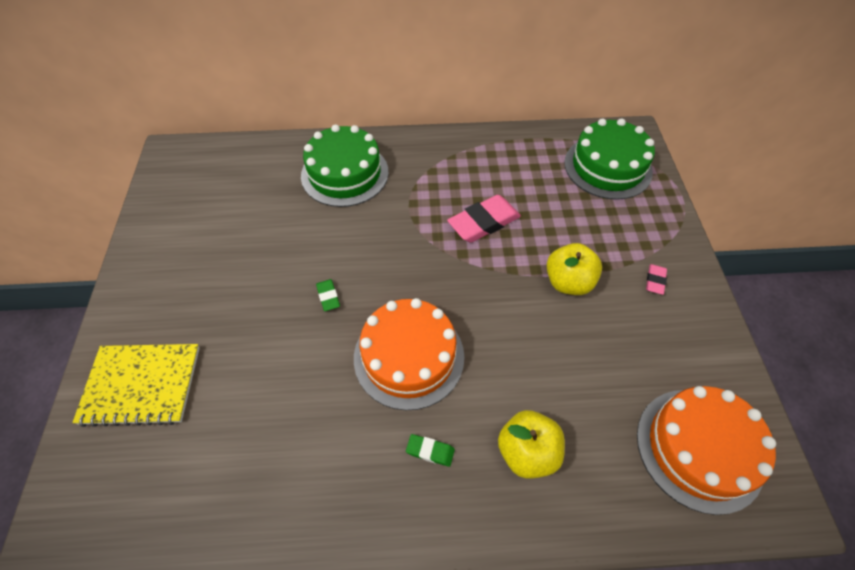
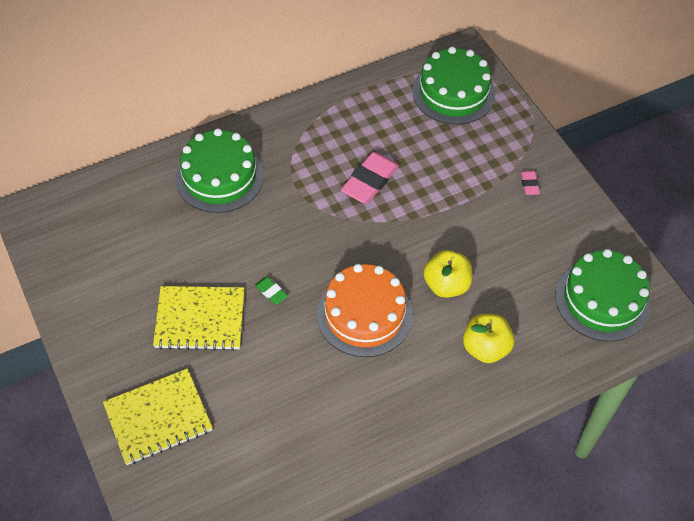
camera: 25 degrees left, 0 degrees up
(245, 298) = (200, 319): none -> yellow notebook
(430, 451) = (416, 375): green eraser -> none
(568, 282) = (462, 209): yellow apple -> yellow apple (446, 285)
(699, 448) = (602, 299): orange cake -> green cake

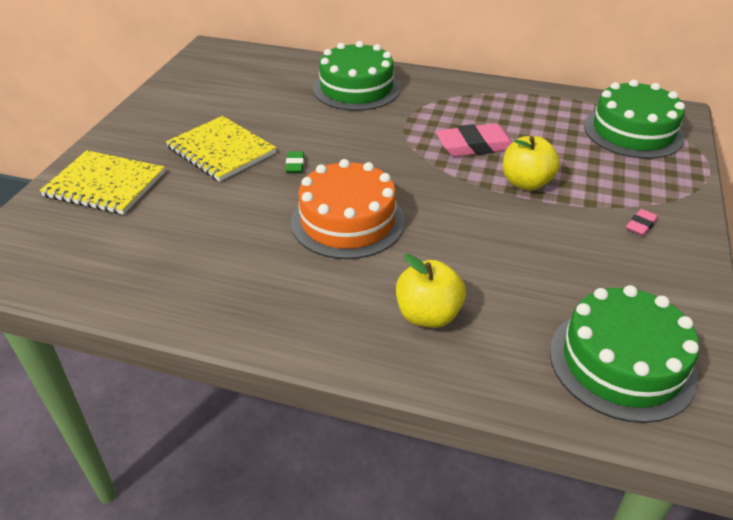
camera: 45 degrees right, 15 degrees down
(446, 285) = (452, 246): yellow apple -> yellow apple (526, 183)

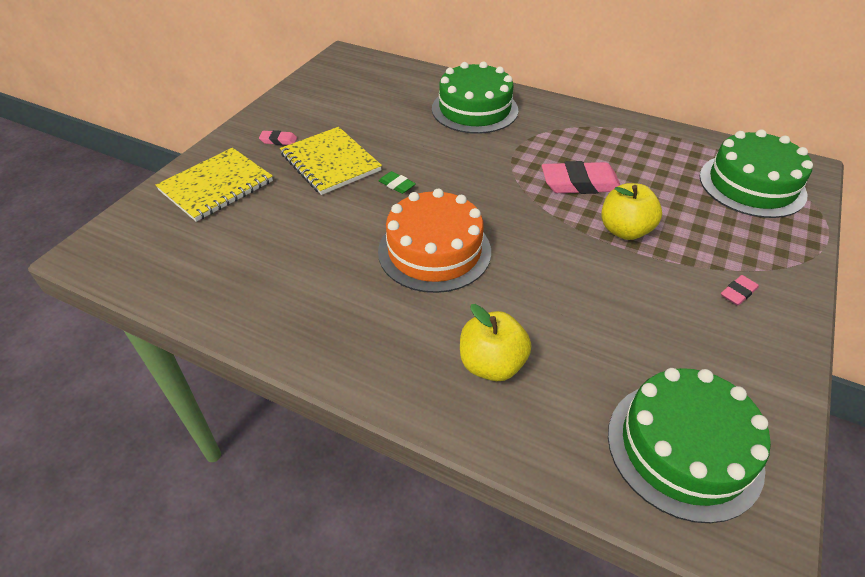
camera: 10 degrees right, 5 degrees up
(105, 185) = (216, 186): yellow notebook -> yellow notebook turned 75 degrees counterclockwise
(161, 135) = (278, 140): none -> pink eraser
(295, 165) = (397, 185): green eraser -> green eraser turned 60 degrees counterclockwise

